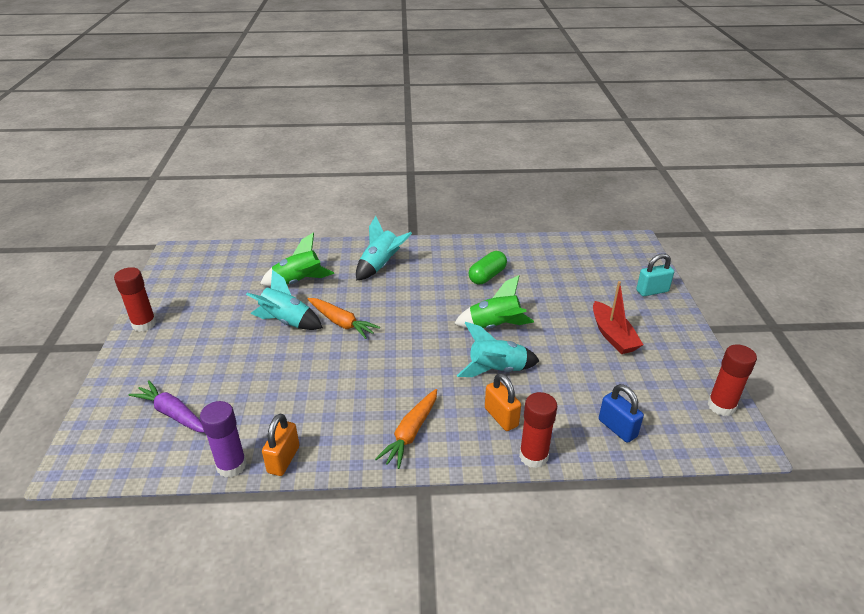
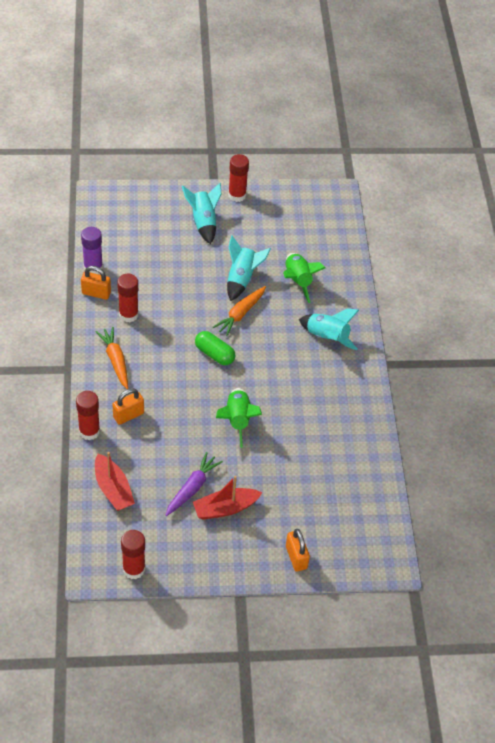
camera: 85 degrees right, 15 degrees up
(173, 414) = (140, 231): purple carrot -> purple carrot (192, 488)
(330, 422) = (128, 315): none -> red glue stick
(411, 433) = (115, 360): orange carrot -> orange carrot turned 45 degrees clockwise
(487, 276) = (314, 420): green capsule -> green capsule (214, 354)
(497, 369) = (181, 417): turquoise rocket -> turquoise rocket (203, 222)
(617, 428) = (113, 489): blue padlock -> red boat
(652, 291) = (296, 557): turquoise padlock -> orange padlock

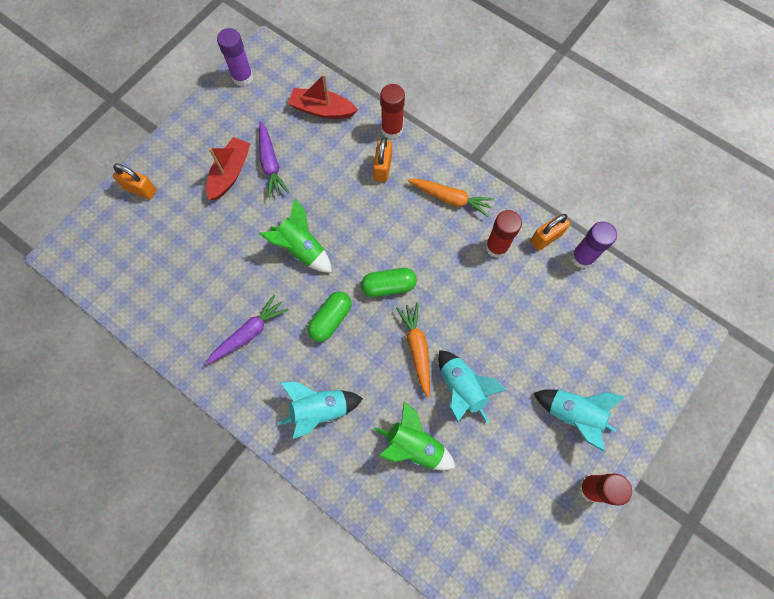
camera: 135 degrees right, 20 degrees up
(134, 569) = (242, 77): red glue stick -> purple glue stick
(268, 369) = (331, 319): none -> green capsule
(323, 407) = (249, 333): none -> purple carrot

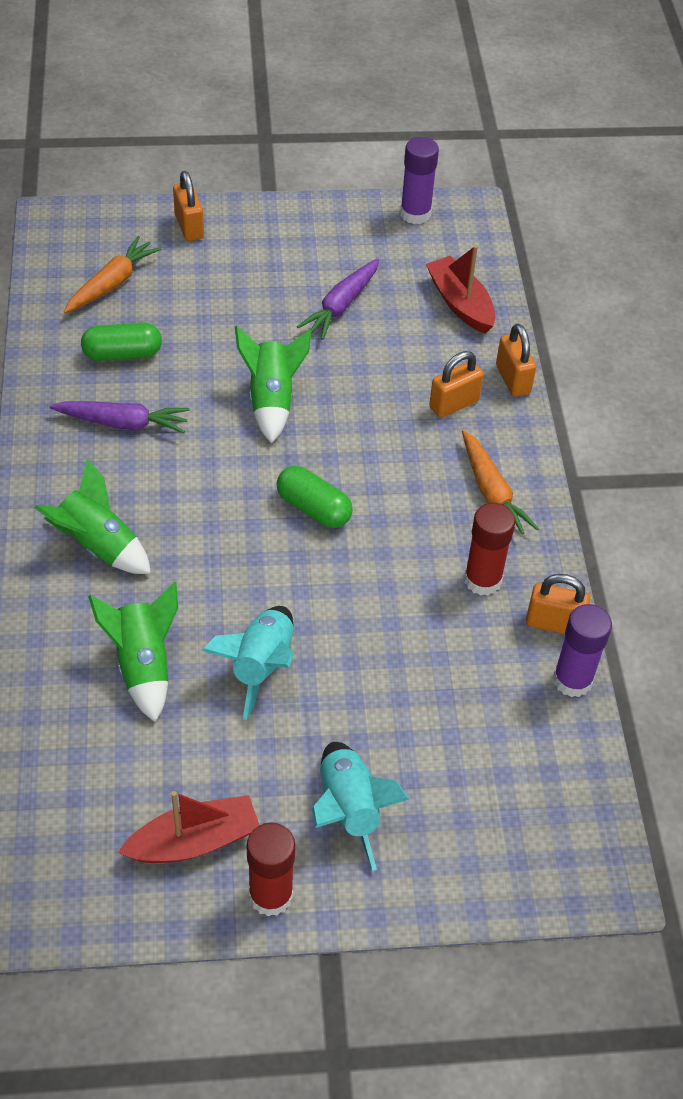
camera: 45 degrees right, 20 degrees down
(230, 173) = (290, 281): red boat -> red boat (194, 841)
(320, 409) = (99, 545): turquoise rocket -> green rocket
(331, 319) = (215, 483): green capsule -> green capsule (122, 354)
(392, 129) = (513, 379): red glue stick -> orange padlock
(417, 349) = (265, 588): orange carrot -> orange carrot (112, 283)

